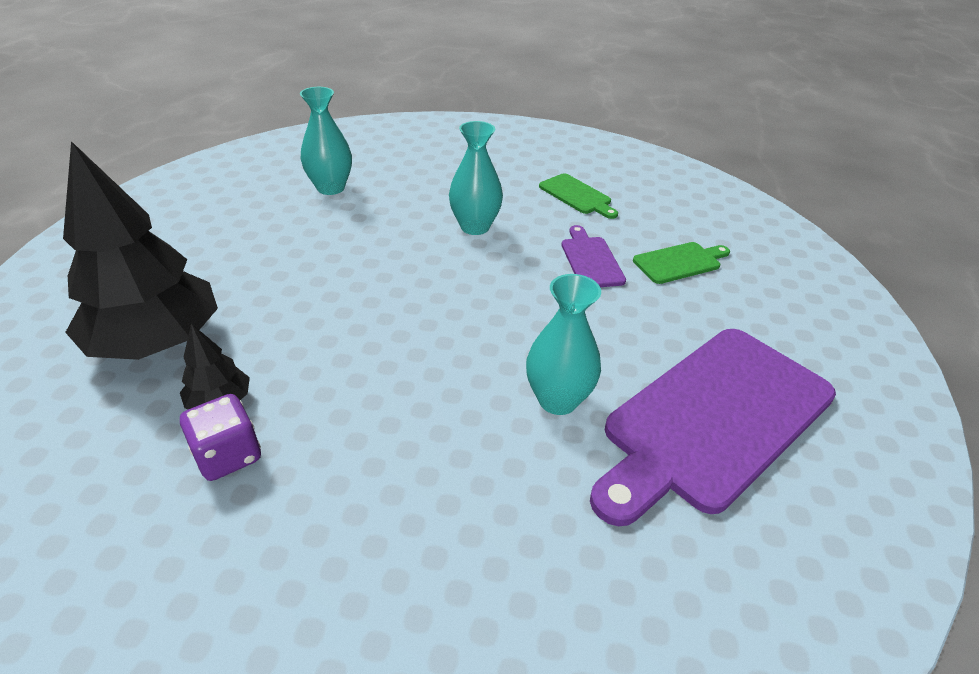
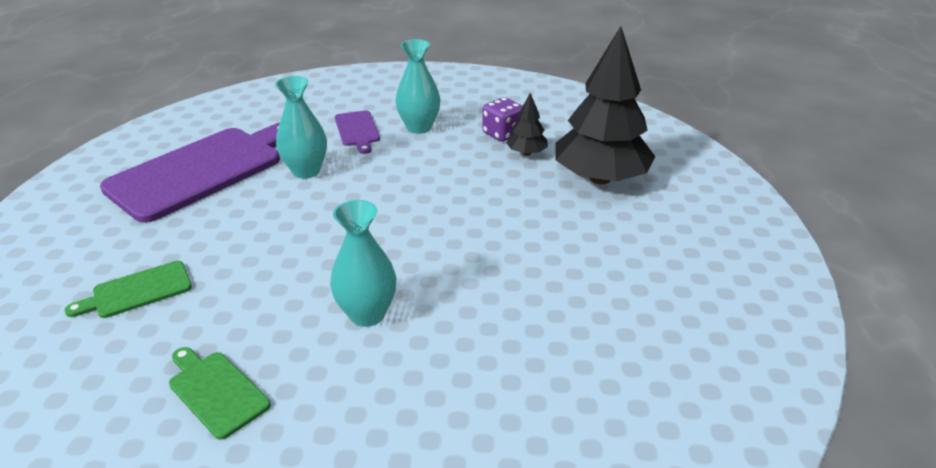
camera: 175 degrees right, 5 degrees down
(331, 188) = (573, 359): turquoise vase -> turquoise vase (419, 127)
(591, 260) = (239, 283): purple cutting board -> purple cutting board (357, 130)

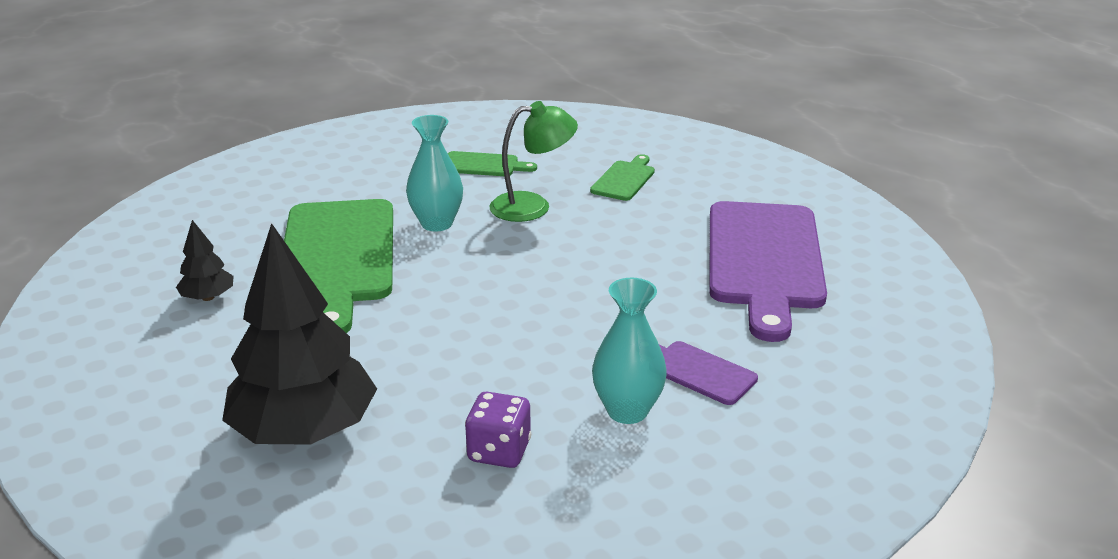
camera: 145 degrees right, 5 degrees down
(261, 295) = (532, 206): none -> green lamp
(306, 171) = (664, 299): turquoise vase -> none
(491, 311) = (337, 257): none -> green cutting board
(526, 153) = (435, 431): black tree -> black tree (208, 297)

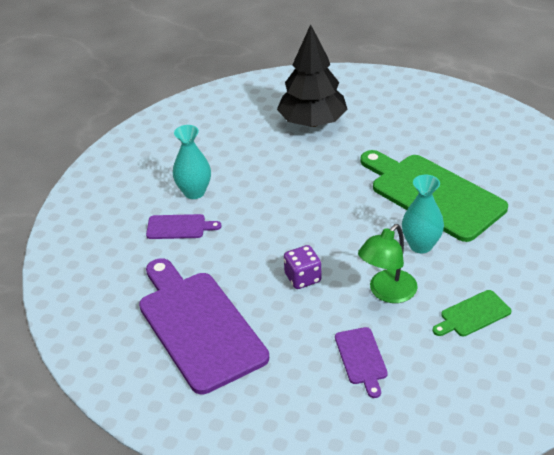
camera: 145 degrees right, 10 degrees up
(208, 297) = (449, 144): black tree -> none
(499, 451) = (229, 152): purple dice -> purple dice (303, 278)
(624, 179) = (361, 358): green cutting board -> purple cutting board

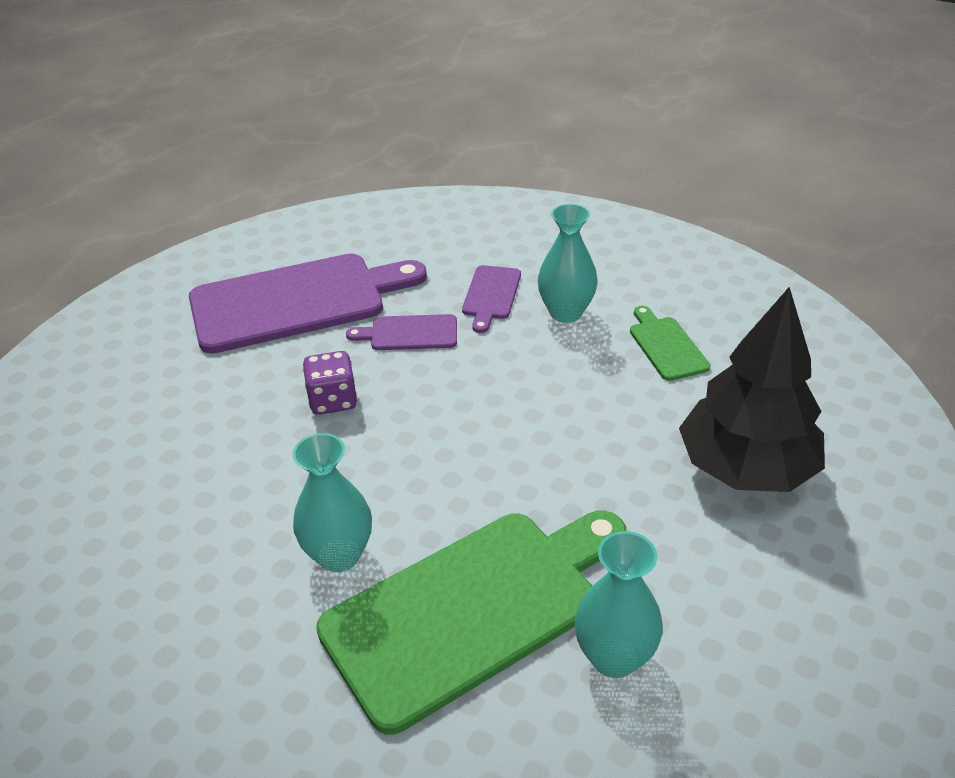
camera: 100 degrees right, 0 degrees up
(361, 358) = (151, 436): purple cutting board -> purple cutting board (409, 333)
(387, 293) = (254, 487): green lamp -> none
(438, 152) = (614, 657): none -> turquoise vase
(473, 315) = (147, 585): green cutting board -> green cutting board (666, 346)

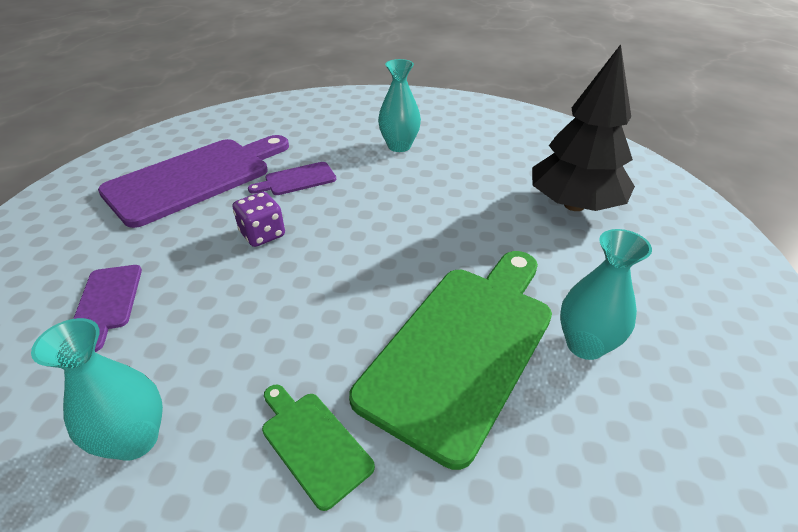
camera: 25 degrees left, 0 degrees up
(339, 555) = (333, 341): turquoise vase -> turquoise vase (135, 439)
(491, 295) = (342, 146): purple cutting board -> purple cutting board (108, 301)
(666, 346) = (475, 151): green cutting board -> green cutting board (313, 443)

